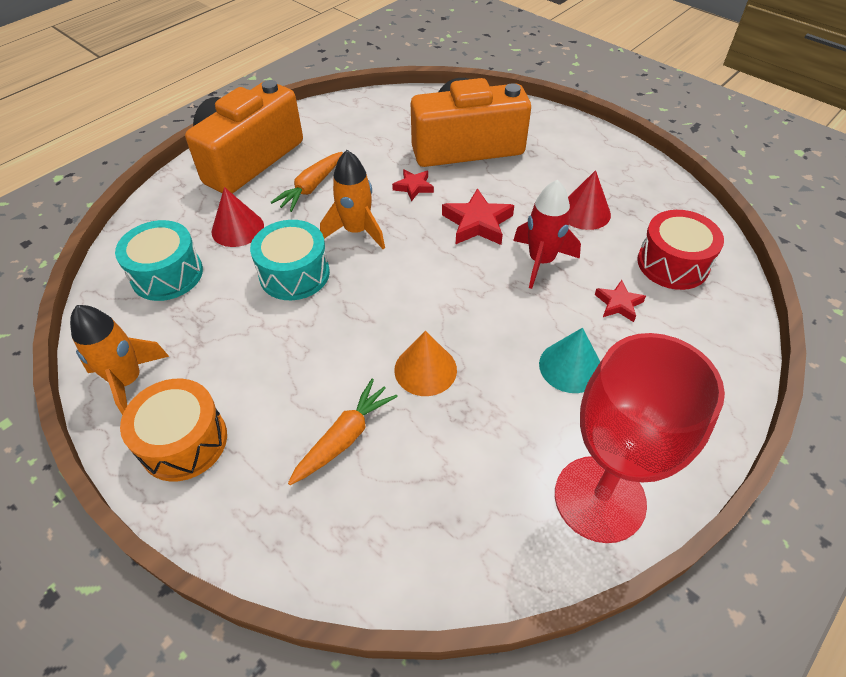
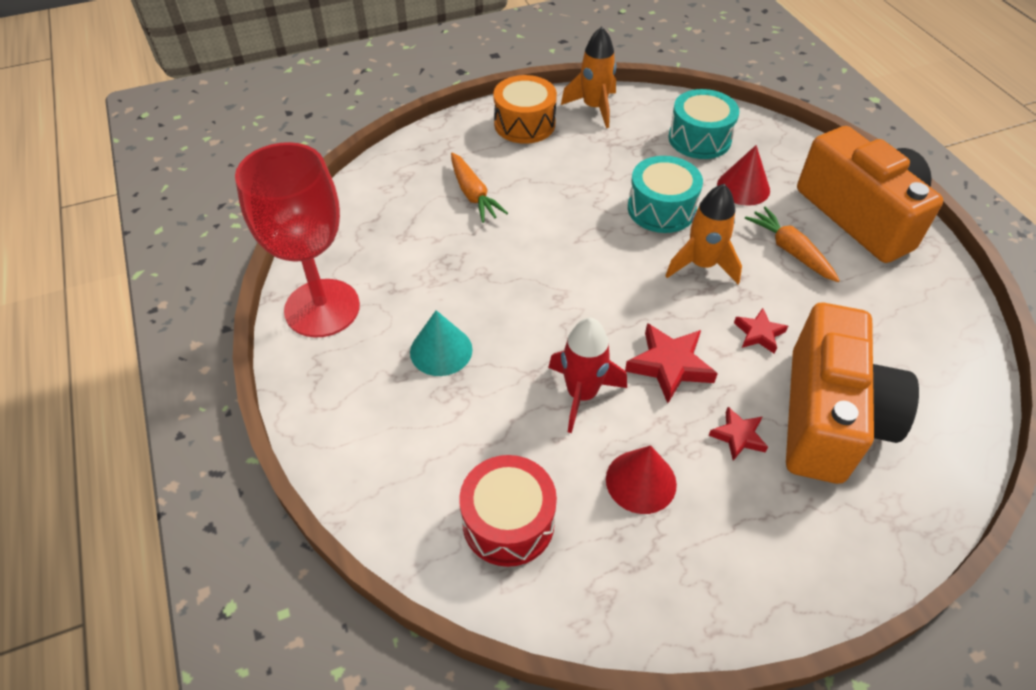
camera: 115 degrees right, 0 degrees up
(425, 369) = (503, 256): orange cone -> none
(618, 304) = (485, 430): red star -> red star (738, 436)

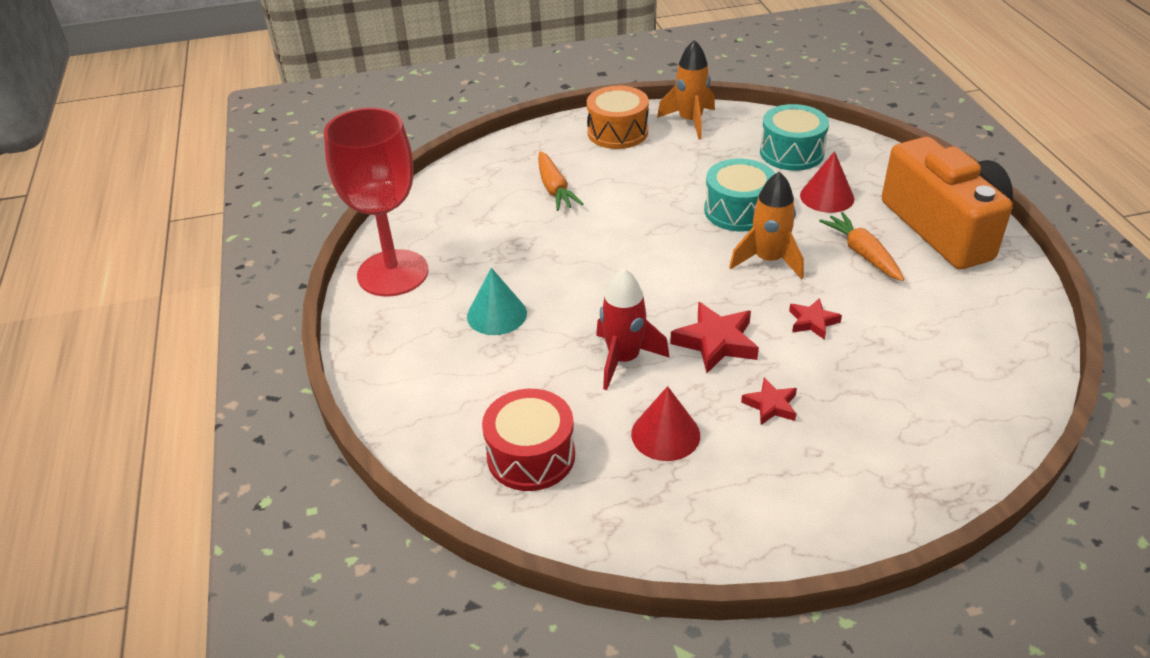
camera: 10 degrees right, 10 degrees down
(829, 417) = (867, 397): orange camera -> none

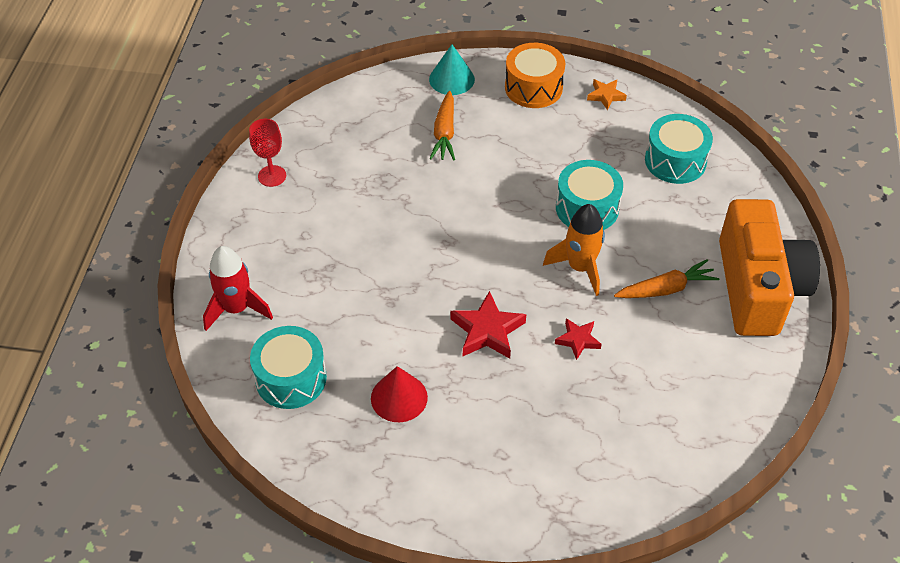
camera: 20 degrees right, 10 degrees up
(393, 273) = (272, 176): red goblet -> red goblet, size x0.46
(496, 314) = (331, 244): turquoise cone -> turquoise cone (451, 79)
(531, 456) = (291, 378): red drum -> turquoise drum
(624, 359) = (406, 320): red rocket -> red rocket (236, 309)
(690, 121) = (605, 96): orange rocket -> orange star
(771, 405) = (494, 403): red star -> none
(827, 197) = (675, 219): red cone -> none
(862, 254) = (666, 289): orange carrot -> orange carrot turned 75 degrees clockwise

